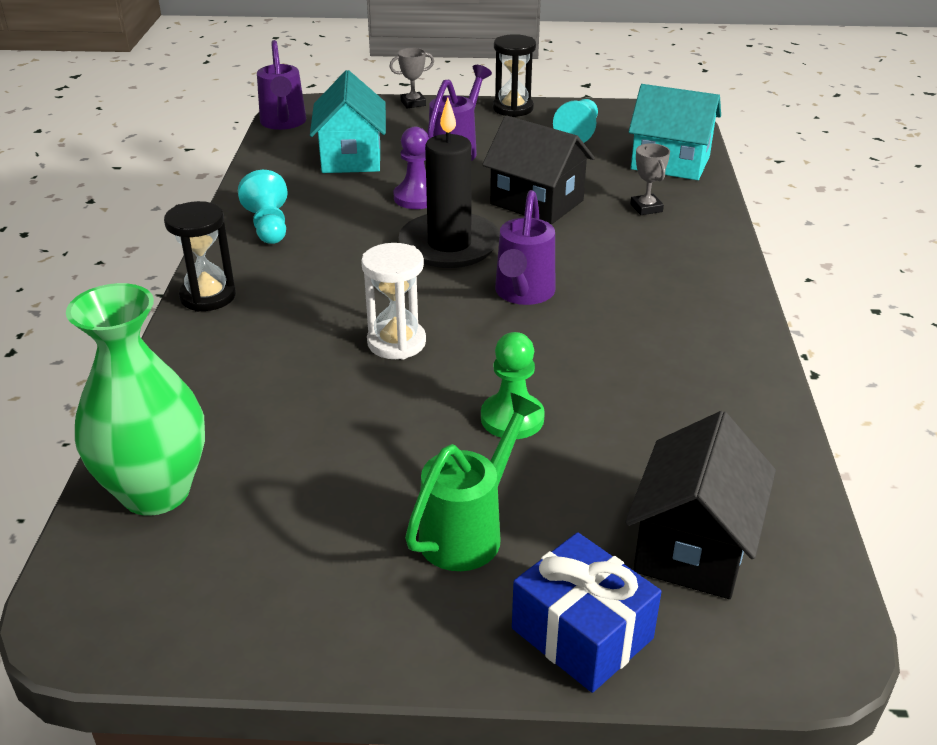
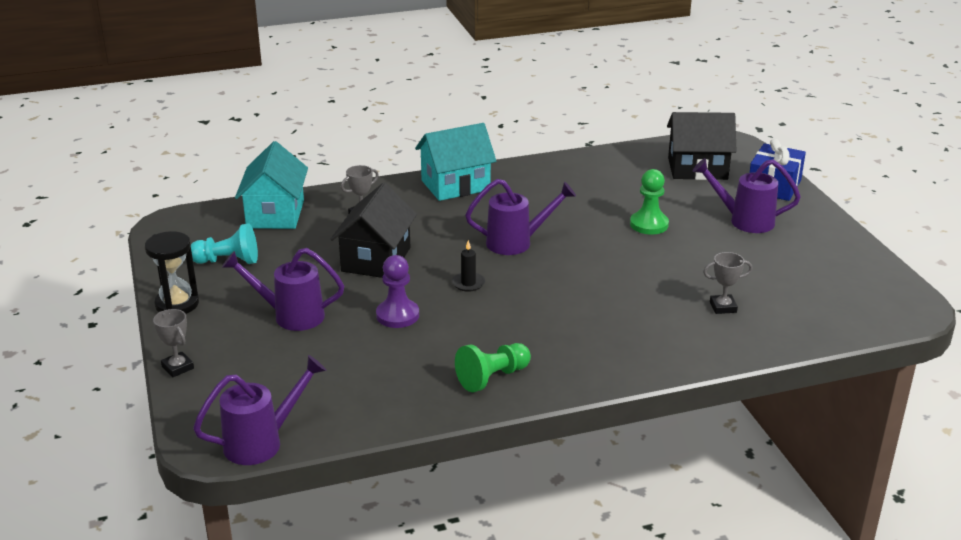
camera: 110 degrees left, 5 degrees down
(156, 492) = (816, 318): green vase -> none
(208, 296) = (618, 371): black hourglass -> none
(255, 413) = (723, 307): none -> grey trophy
(268, 226) = (492, 378): turquoise pawn -> green pawn
(351, 157) = (331, 371): turquoise house -> turquoise house (455, 185)
(396, 342) = (609, 276): white hourglass -> none
(449, 245) = (468, 283): black candle -> black candle, size x0.40
(470, 530) = (743, 221): green watering can -> purple watering can

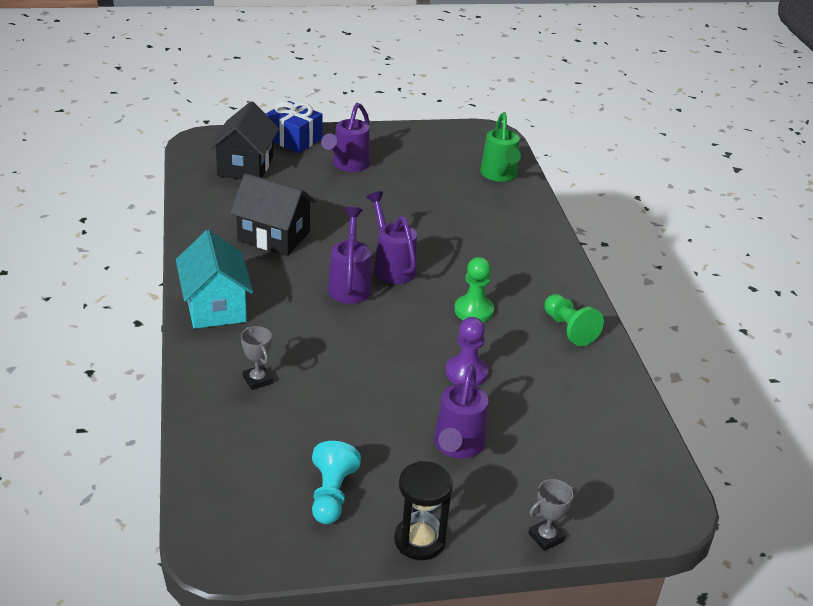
camera: 85 degrees left, 5 degrees up
(262, 442) = (665, 474): purple watering can -> purple watering can (391, 266)
(275, 214) = (228, 450): turquoise house -> none
(376, 259) = (358, 377): black house -> black house (273, 236)
(468, 283) = (417, 323): black candle -> none
(649, 224) = (339, 210): green pawn -> green pawn (473, 310)
(723, 307) = (478, 203): grey trophy -> none
(801, 320) = (499, 176): none -> green watering can

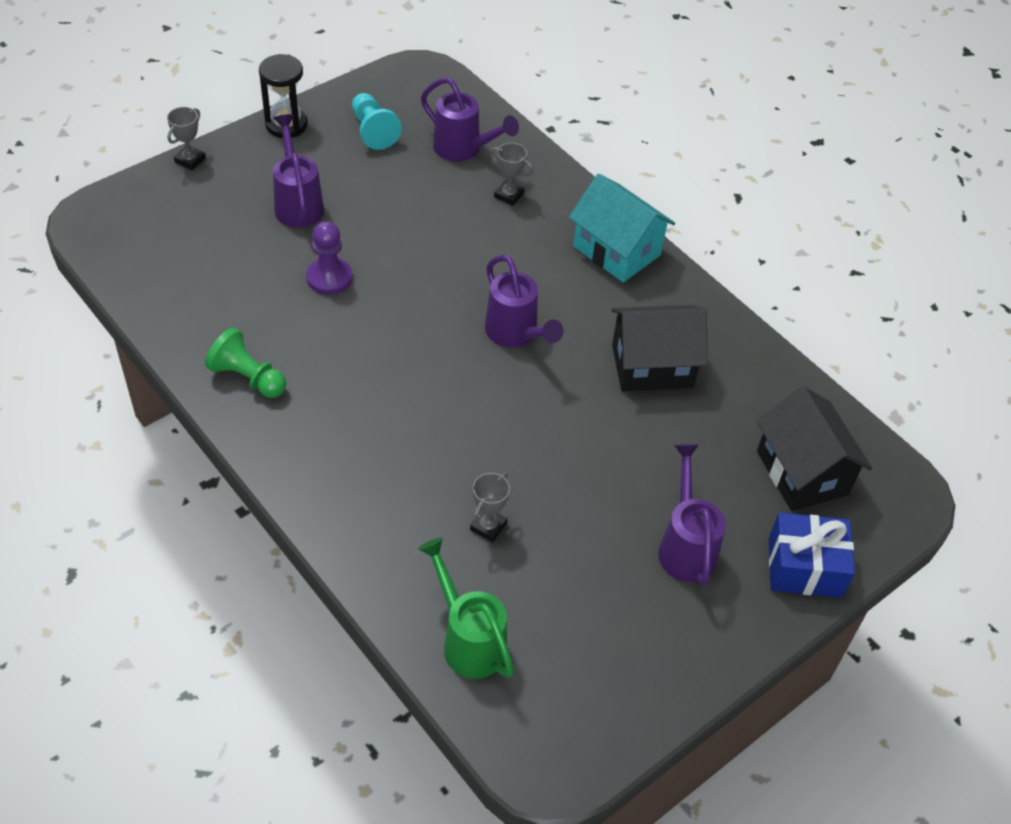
camera: 150 degrees right, 15 degrees up
(391, 266) = (492, 382): purple watering can -> purple watering can (464, 150)
(454, 207) = (488, 526): none -> grey trophy
(473, 310) = (364, 358): green pawn -> none

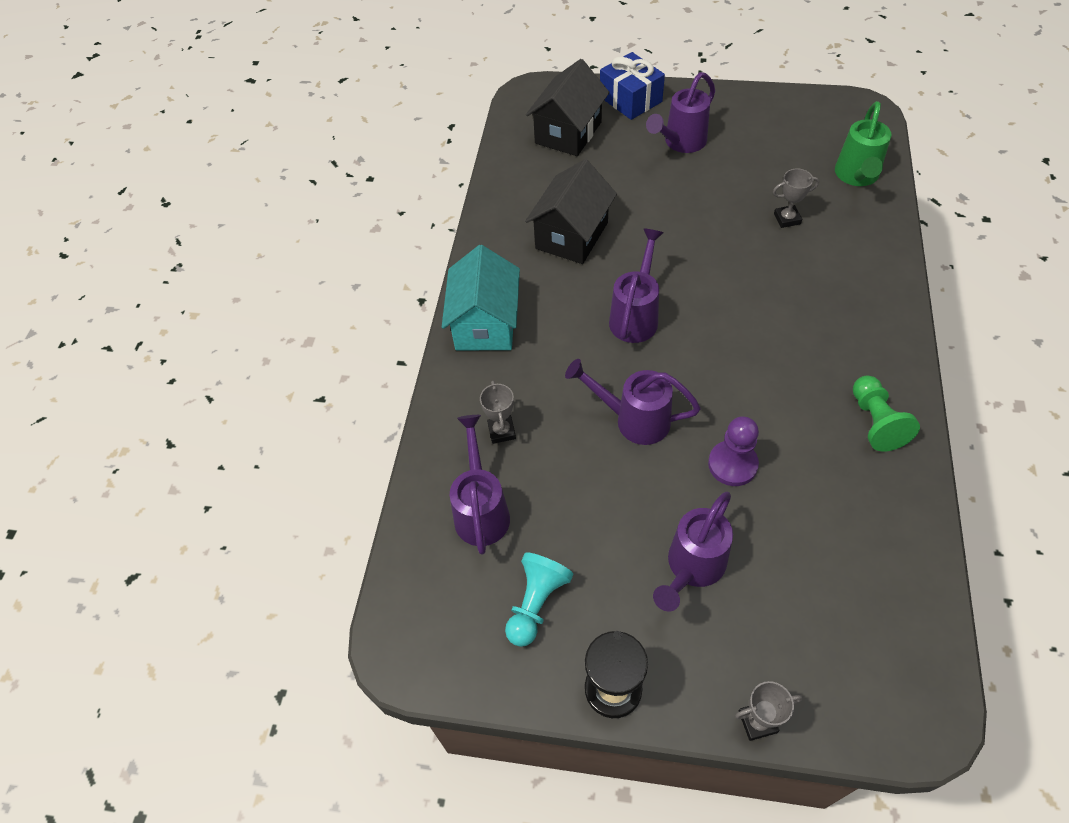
camera: 125 degrees left, 5 degrees up
(430, 260) = (633, 419): none -> purple watering can
(652, 366) = (571, 235): black house -> black house turned 75 degrees clockwise

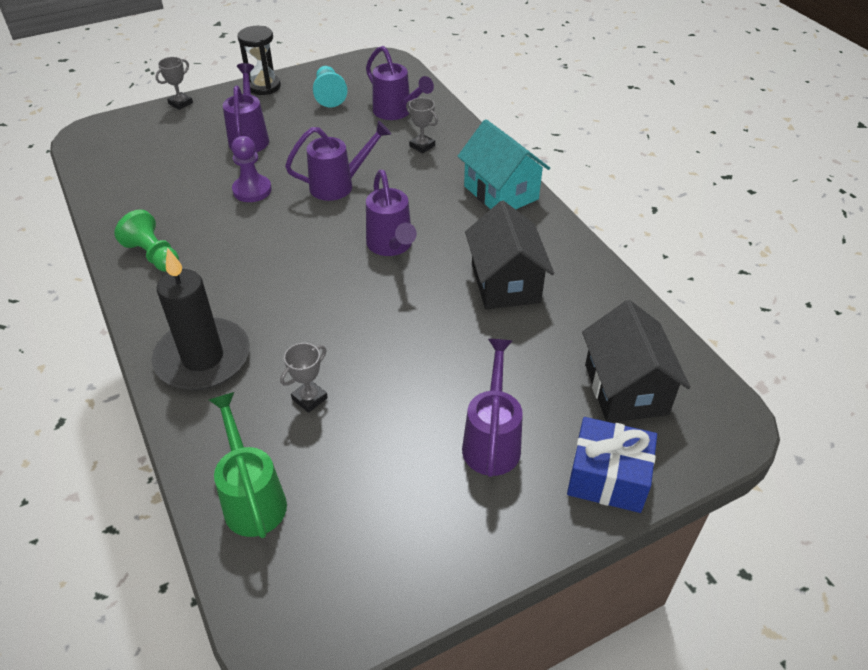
camera: 140 degrees right, 10 degrees down
(858, 286) = (203, 358): none -> black candle

